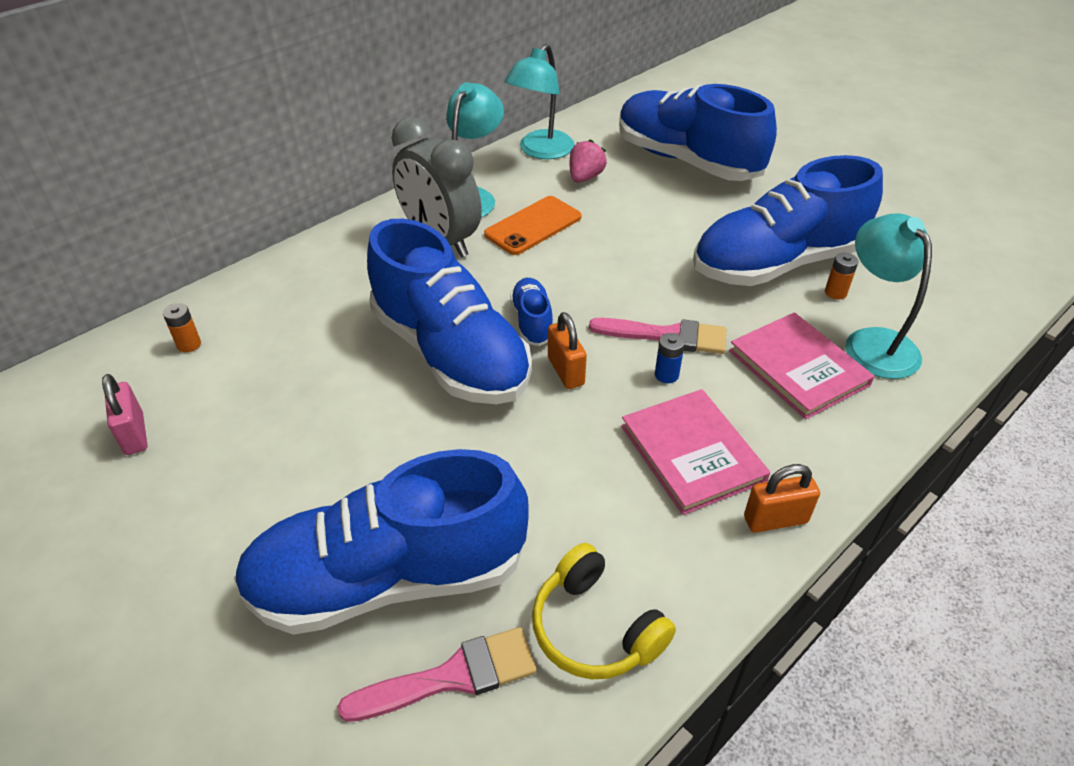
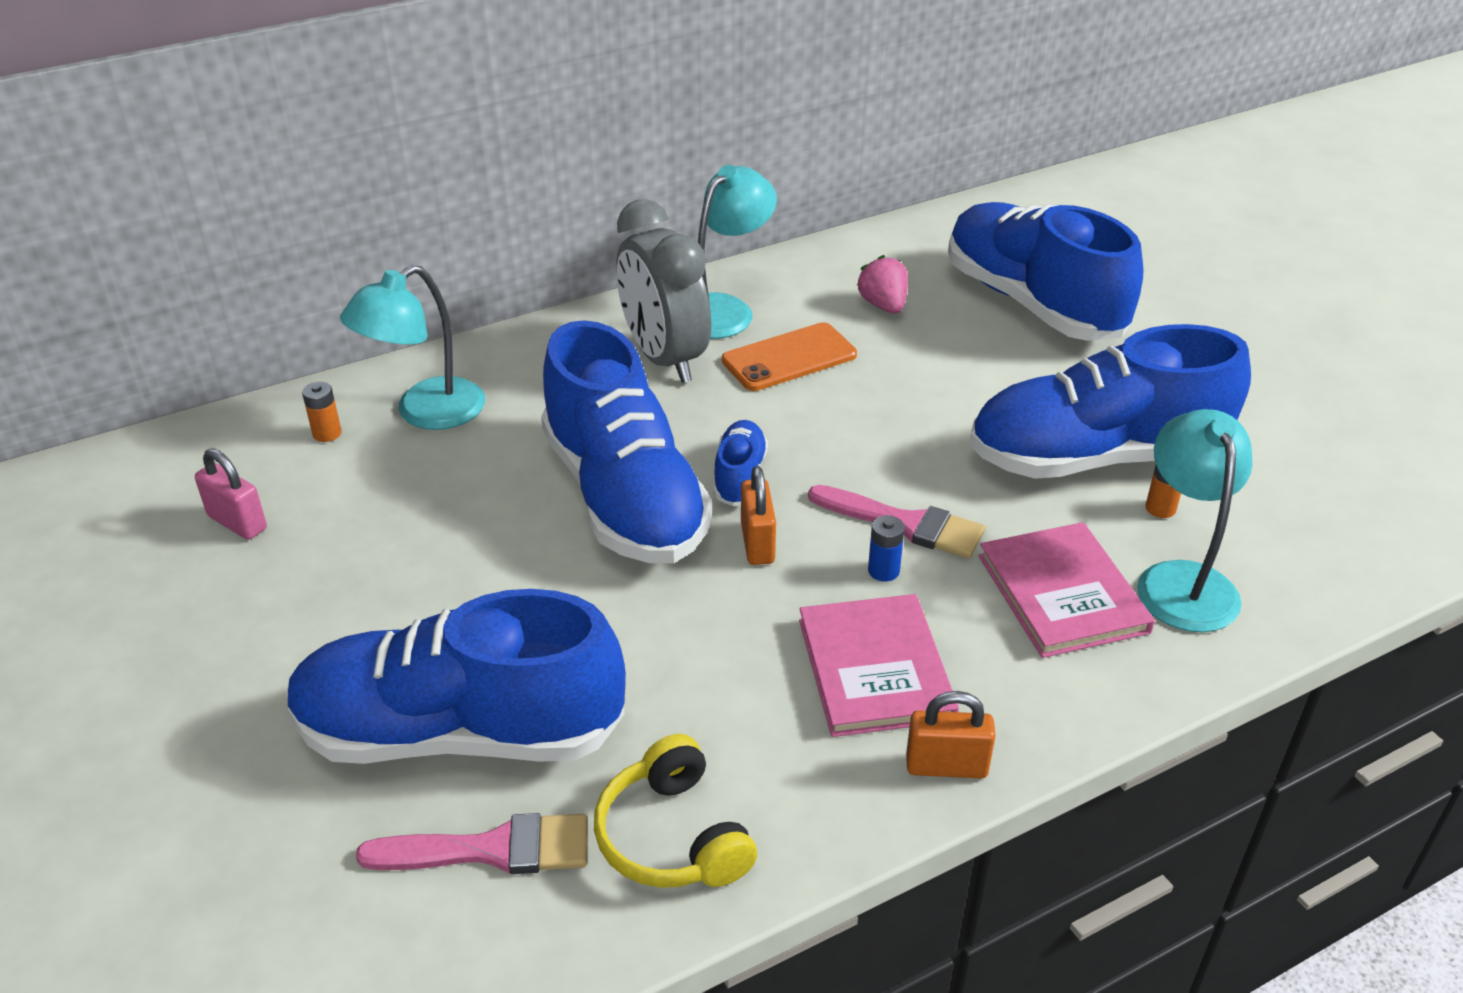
camera: 15 degrees right, 5 degrees down
(134, 434) = (237, 522): pink padlock -> pink padlock turned 45 degrees counterclockwise
(540, 151) = (838, 262): turquoise lamp -> turquoise lamp (426, 413)
(585, 177) = (883, 305): pink strawberry -> pink strawberry turned 60 degrees counterclockwise

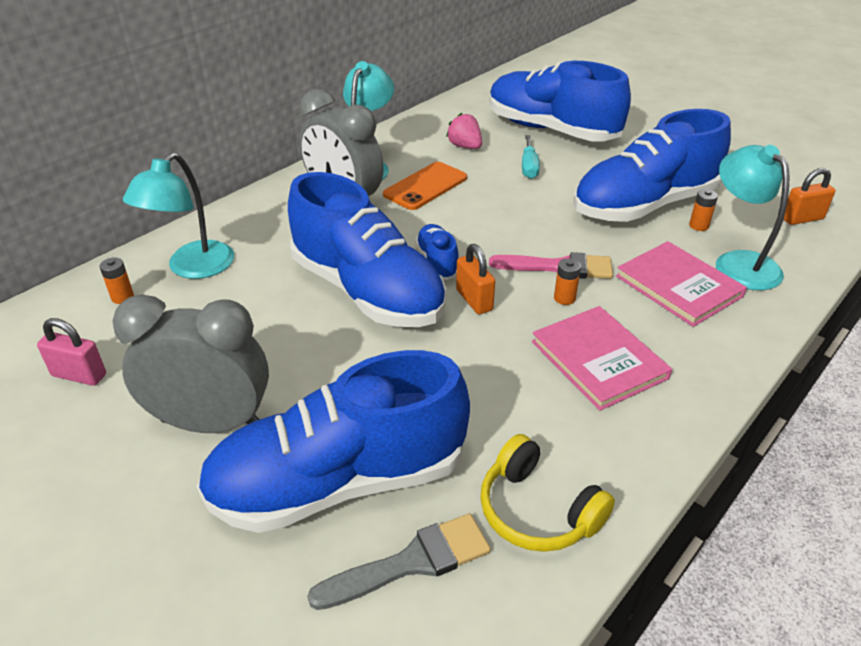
camera: 20 degrees left, 0 degrees up
(354, 621) = (212, 423): none -> grey clock
(491, 850) = (411, 562): pink brush -> grey brush
(883, 571) = (564, 298): blue battery -> orange battery
(946, 766) = (682, 409): orange padlock -> orange padlock (802, 219)
(959, 358) = (529, 167): none -> turquoise screwdriver

